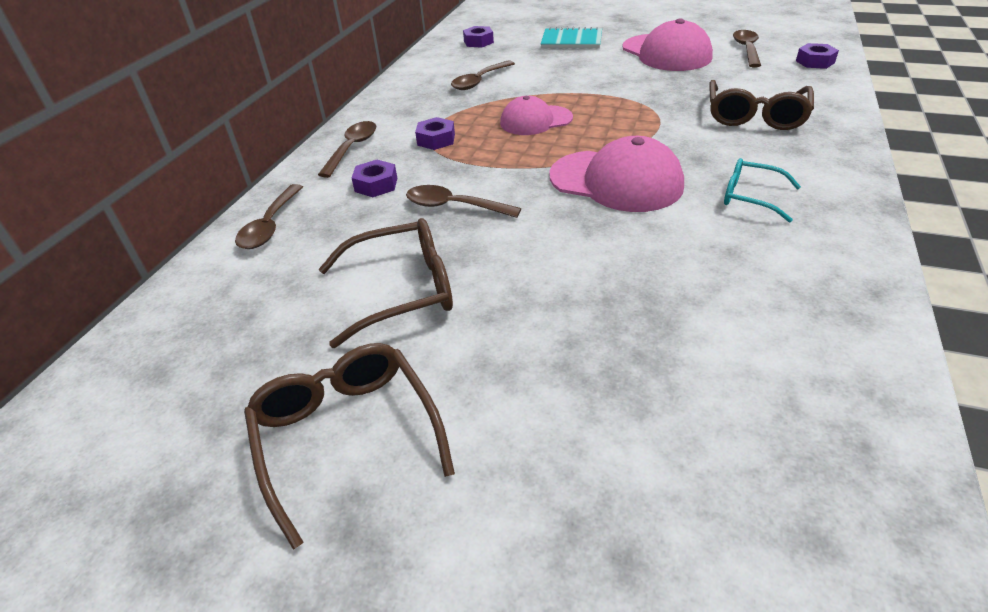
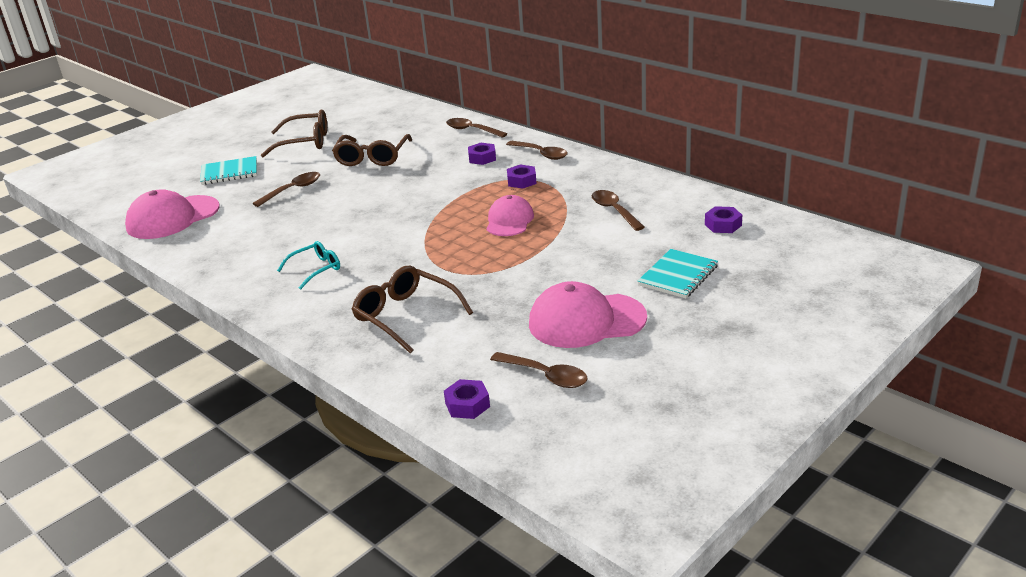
camera: 115 degrees right, 10 degrees down
(454, 206) = (429, 177): brown spoon -> brown spoon (293, 190)
(556, 497) = (229, 172): none -> turquoise notebook
(616, 181) = (391, 230): pink cap -> pink cap (172, 218)

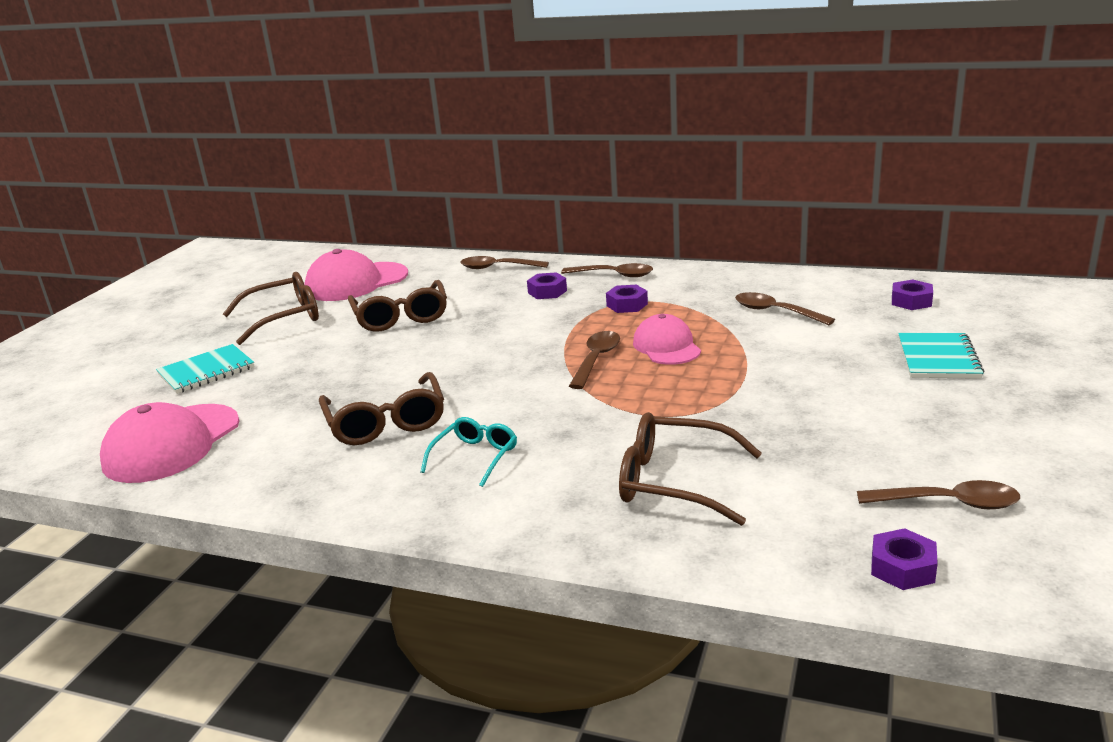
camera: 25 degrees left, 5 degrees down
(291, 233) = (386, 422): none -> brown glasses
(293, 190) = (329, 372): brown spoon -> brown spoon (596, 359)
(586, 321) = (906, 429): pink cap -> pink cap (356, 282)

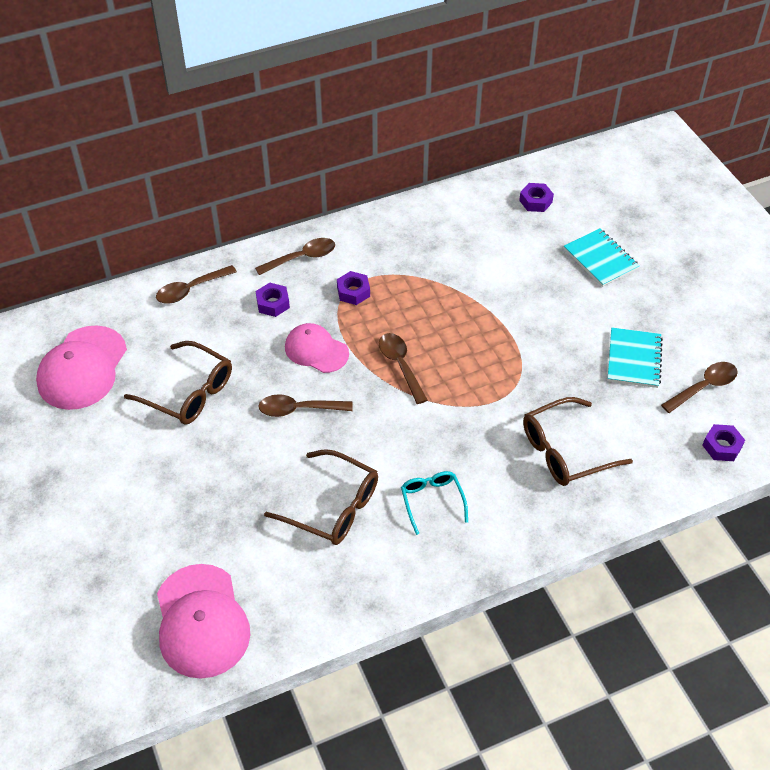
camera: 45 degrees left, 25 degrees up
(206, 371) = (109, 541): turquoise notebook -> turquoise notebook (634, 359)
(284, 318) = (81, 446): brown glasses -> none
(666, 346) = (432, 327): pink cap -> pink cap (316, 350)
(775, 312) = (463, 253): brown spoon -> brown spoon (298, 409)

